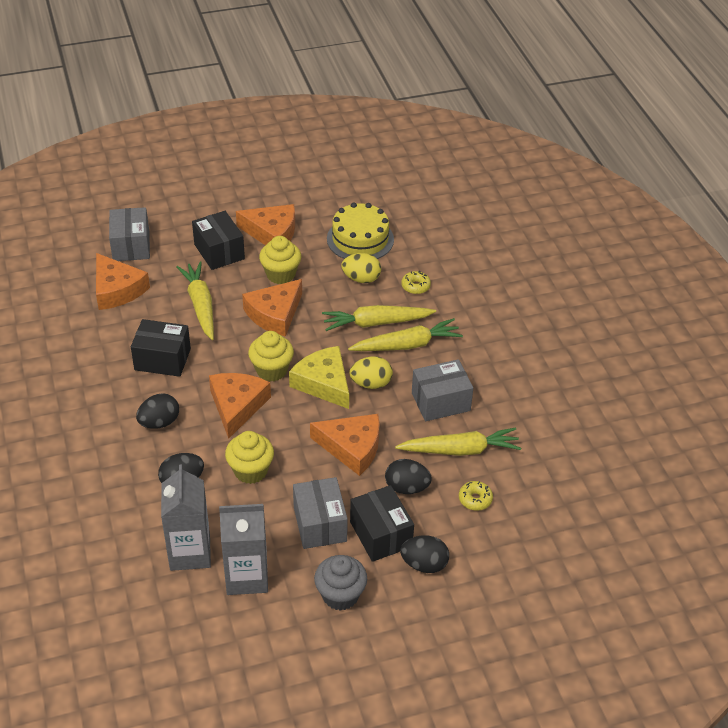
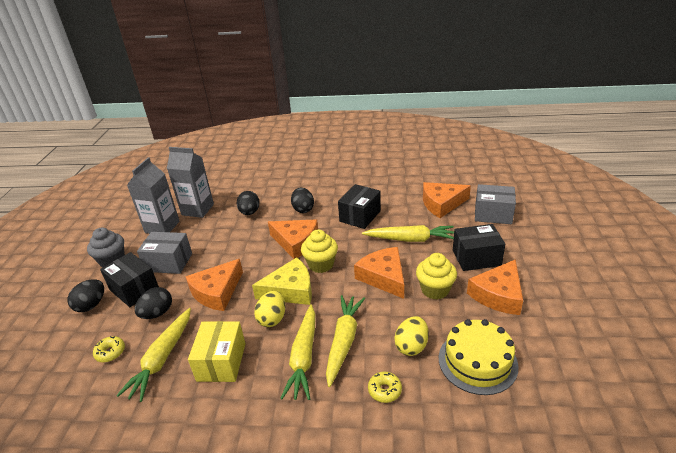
camera: 115 degrees right, 10 degrees down
(250, 471) = (236, 240): yellow cupcake -> none
(381, 534) = (134, 289): black box -> black box turned 45 degrees clockwise
(440, 401) = (221, 362): grey box -> yellow box

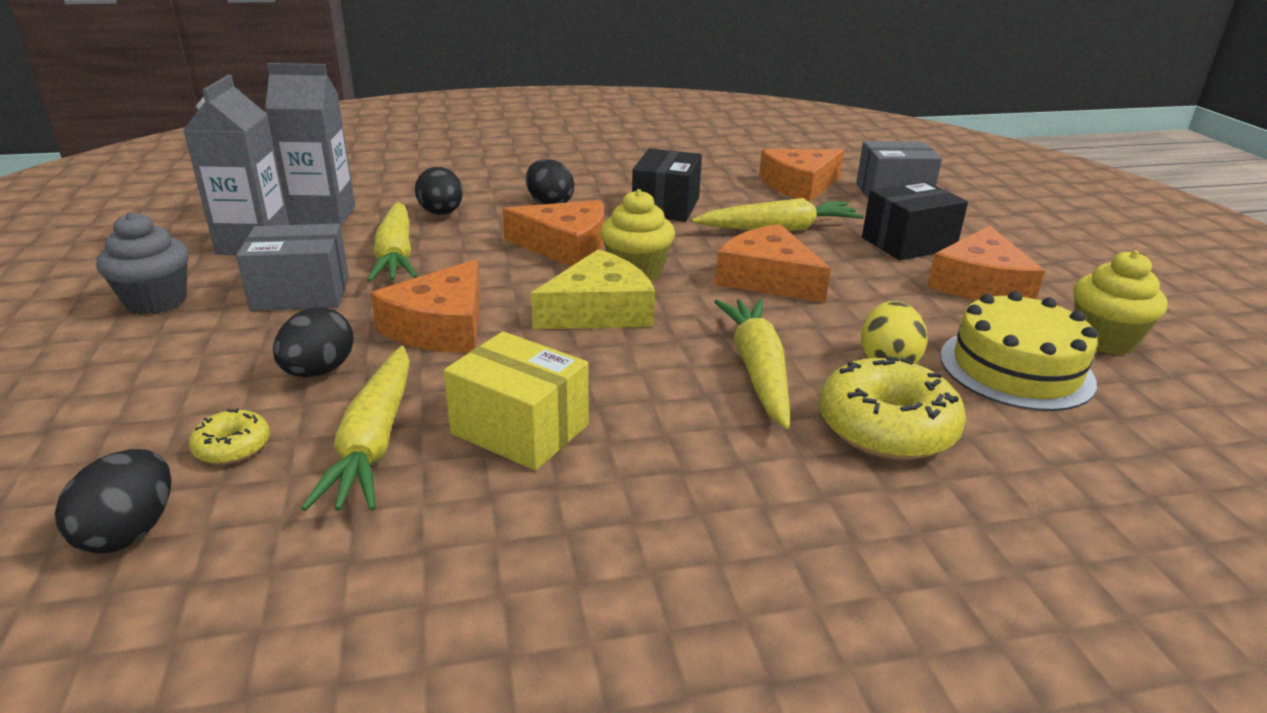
camera: 20 degrees left, 5 degrees down
(91, 305) = (137, 375): black egg -> black egg (129, 532)
(134, 289) = (238, 340): black box -> none
(221, 362) = (520, 429): yellow box -> yellow box turned 45 degrees counterclockwise
(272, 319) = (589, 353): yellow egg -> none
(303, 357) = (694, 401): yellow carrot -> yellow carrot (396, 255)
(384, 390) = (886, 427): yellow donut -> yellow donut, size x2.02
(435, 290) = (871, 287): yellow cupcake -> yellow cupcake (1103, 340)

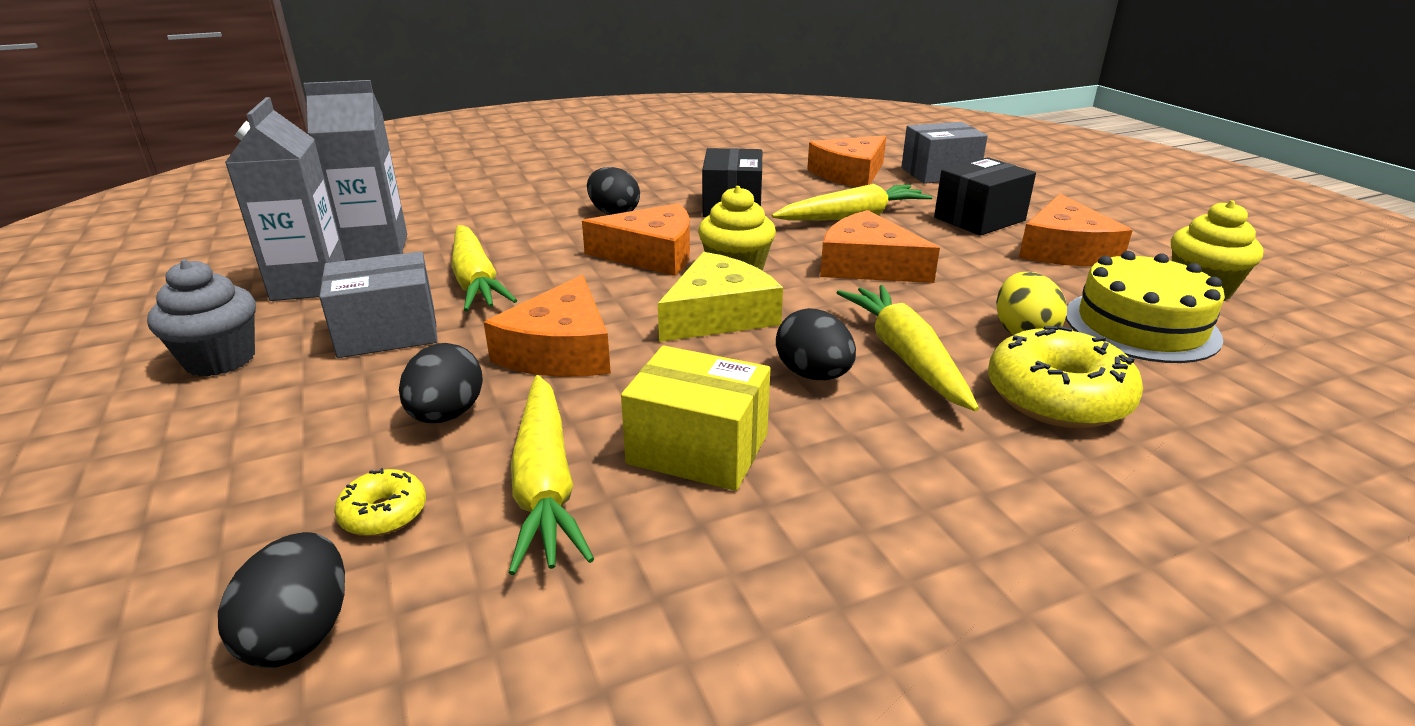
camera: 10 degrees left, 0 degrees up
(441, 213) = (505, 233): black egg -> black egg (813, 375)

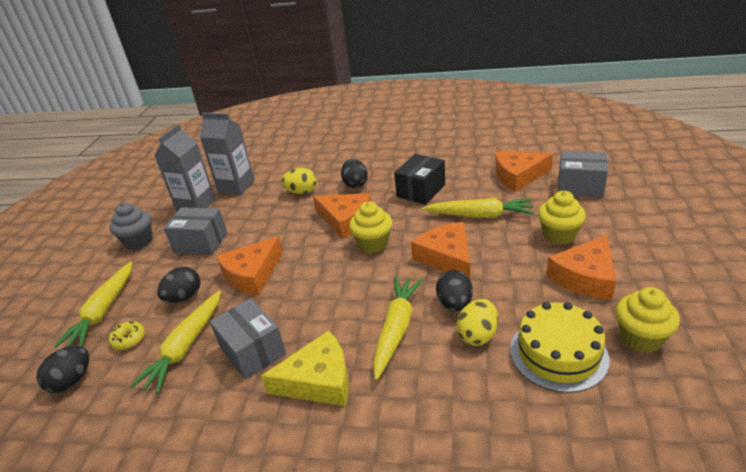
camera: 35 degrees right, 5 degrees up
(475, 281) = (256, 219): yellow carrot -> yellow carrot (104, 311)
(525, 235) = (301, 192): none -> yellow egg
(698, 448) = (253, 351): yellow box -> grey box
(718, 315) = (336, 272): yellow cheese -> yellow cheese (318, 380)
(813, 375) = (340, 326): black egg -> black egg (455, 304)
(979, 219) = (559, 235): black box -> yellow cupcake
(1057, 397) = (443, 385): yellow donut -> none

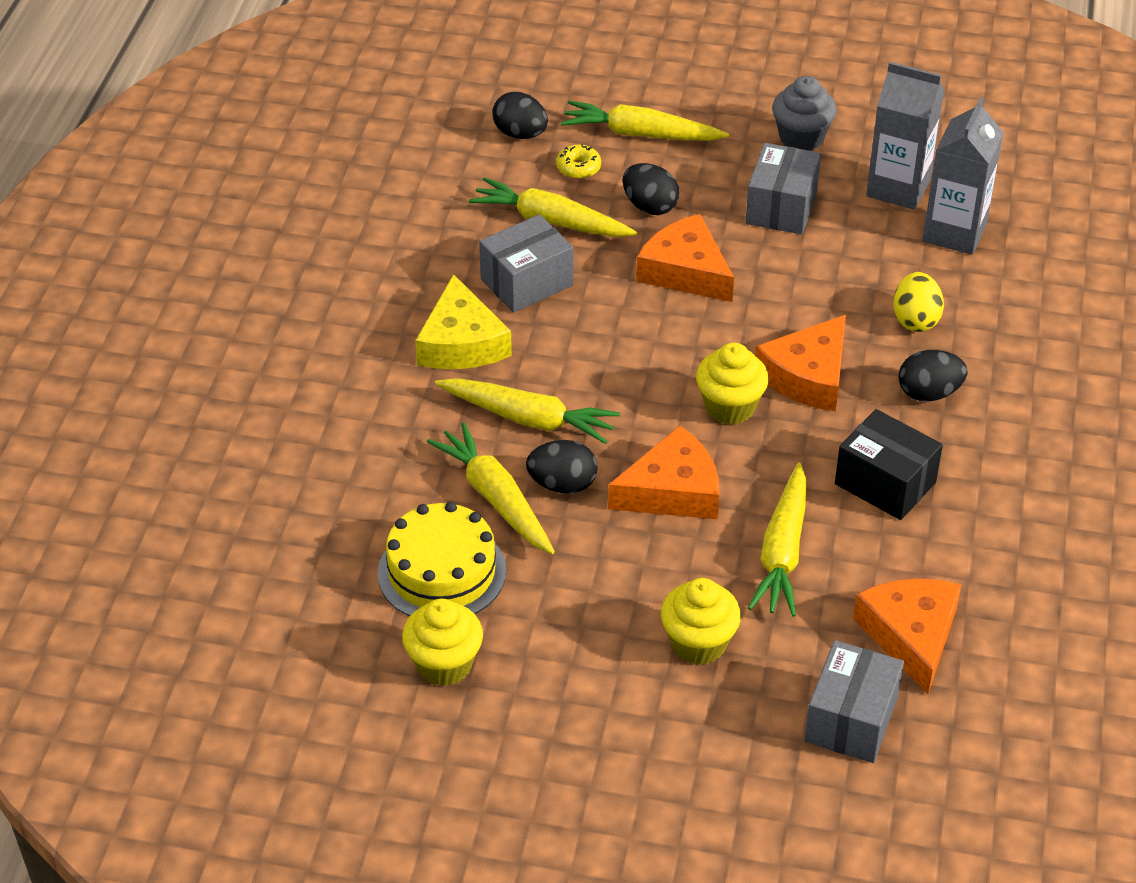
camera: 90 degrees right, 10 degrees up
(477, 335) = (496, 498): yellow egg -> yellow carrot
(585, 277) = (584, 645): orange cheese -> none

